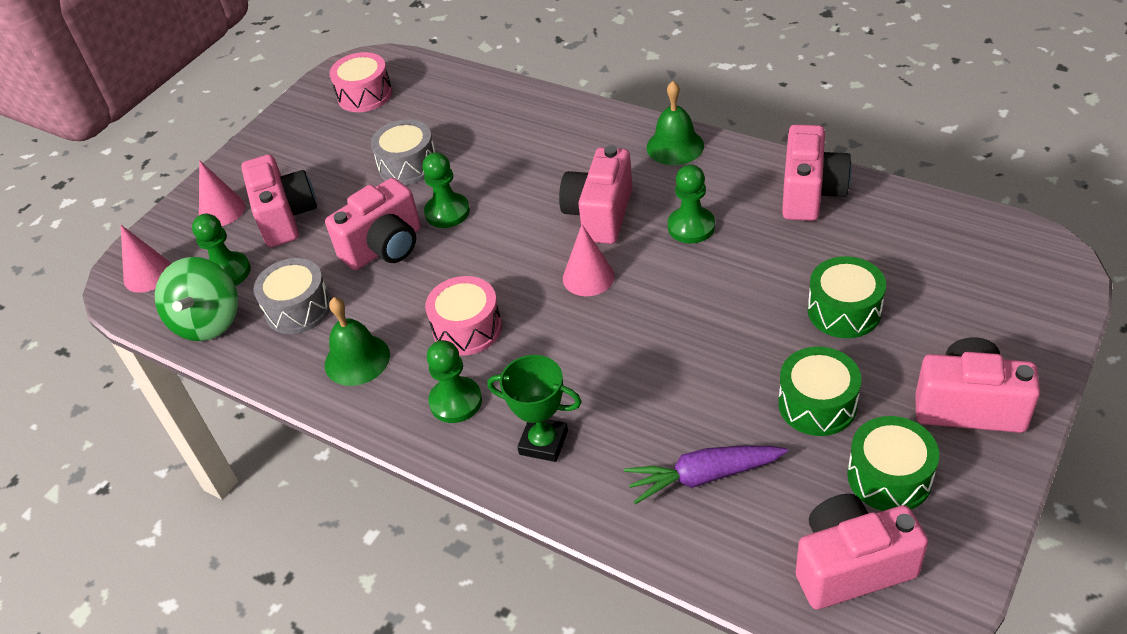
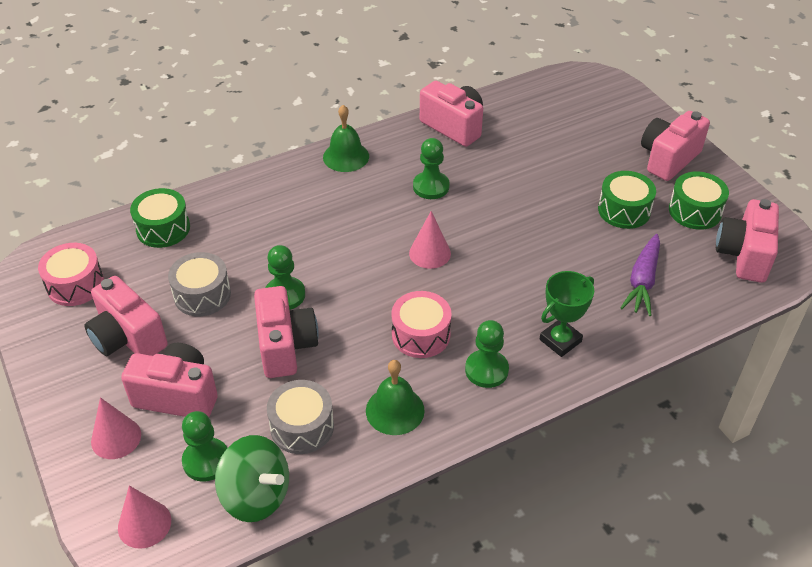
camera: 65 degrees left, 0 degrees up
(600, 215) = (374, 220): pink camera -> pink camera (128, 338)
(844, 311) = (562, 164): green drum -> green drum (163, 228)

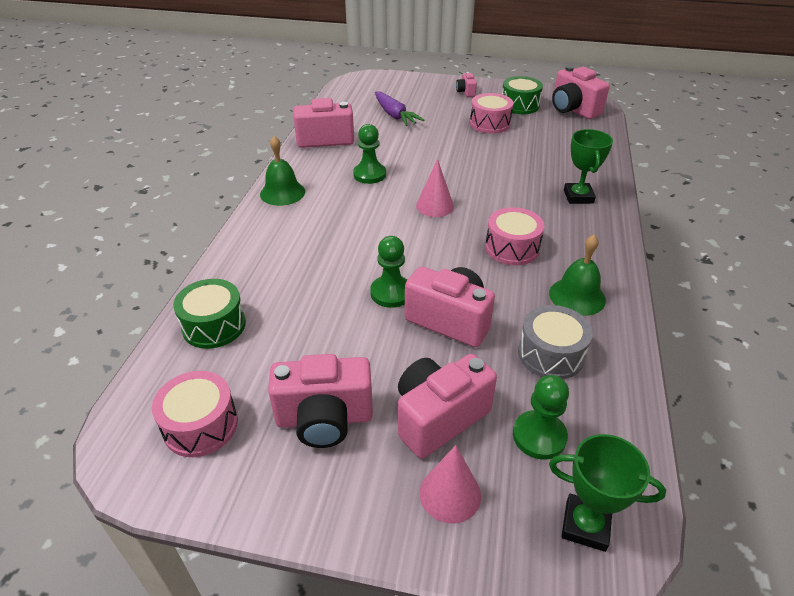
camera: 50 degrees left, 5 degrees down
(144, 524) = (585, 525): pink cone -> green trophy
(202, 295) = (330, 340): grey drum -> none
(256, 495) = (608, 421): green spinning top -> none
(486, 370) = (576, 237): green pawn -> none
(624, 210) = (490, 124): green drum -> pink drum
(642, 281) = (558, 146): purple carrot -> purple carrot (395, 115)
(668, 159) = (466, 92): pink camera -> pink camera, size x0.49

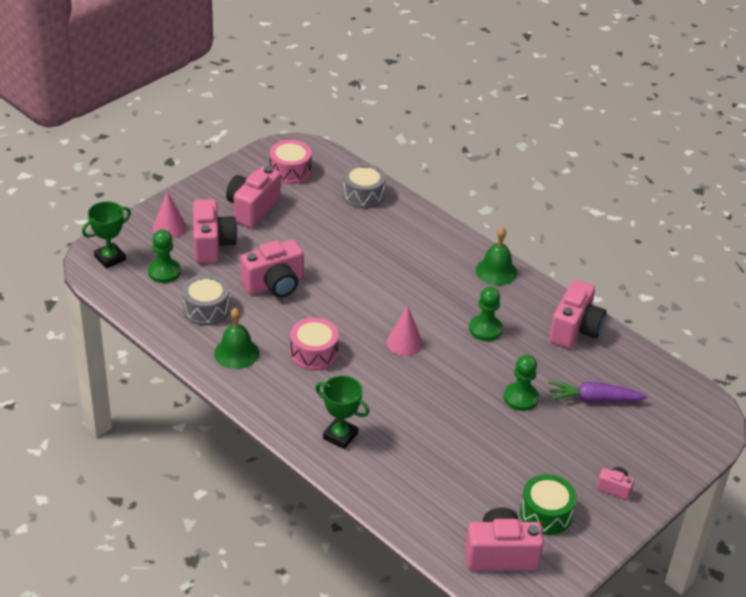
camera: 120 degrees right, 0 degrees up
(214, 325) = (363, 195): green drum -> grey drum
(391, 293) = (324, 273): green pawn -> green pawn (520, 398)
(490, 124) = (520, 461): pink drum -> none

